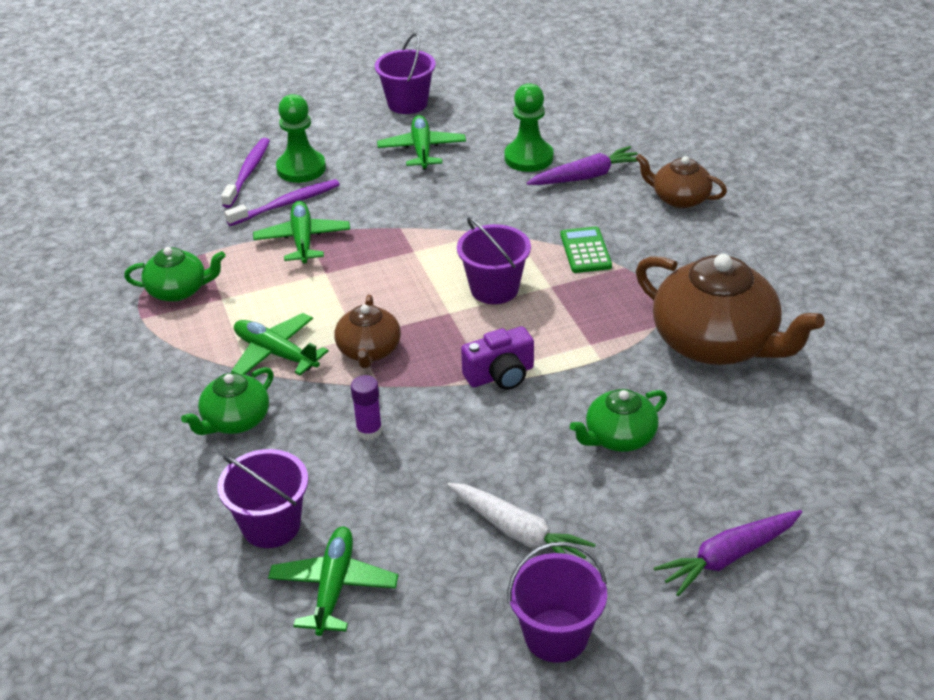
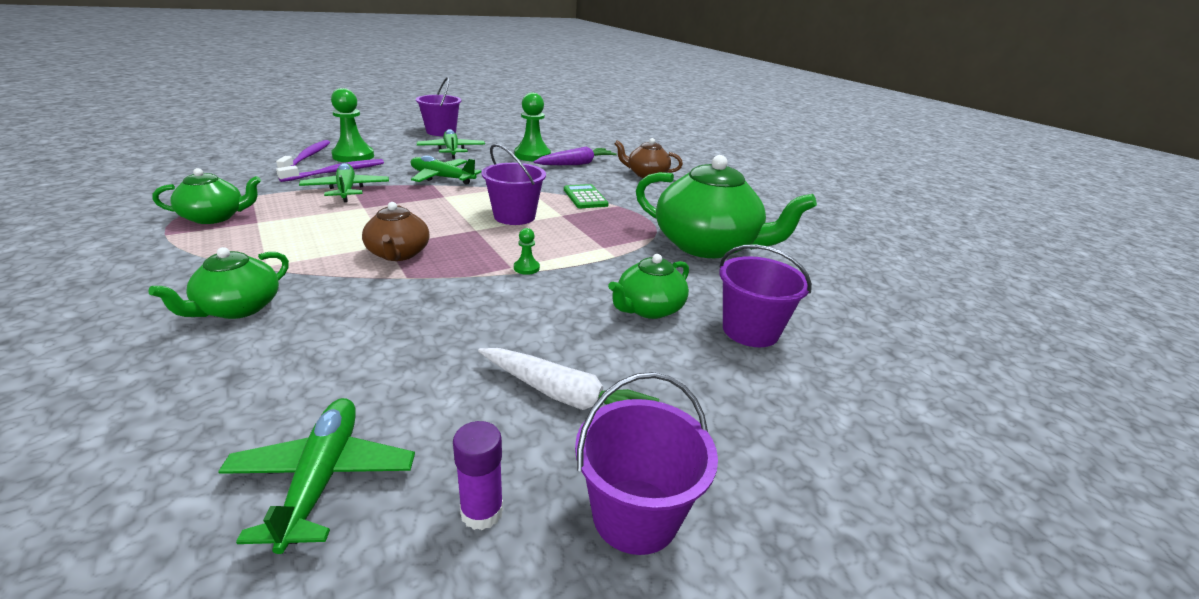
camera: 15 degrees left, 10 degrees down
(271, 525) = (250, 408): purple bucket -> purple bucket (750, 330)
(276, 353) = (302, 257): green plane -> green plane (442, 178)
(369, 431) = (392, 312): purple glue stick -> purple glue stick (482, 511)
(500, 375) = (526, 268): purple camera -> green pawn
(716, 343) = (707, 246): brown teapot -> green teapot
(729, 557) = (799, 405): purple carrot -> none

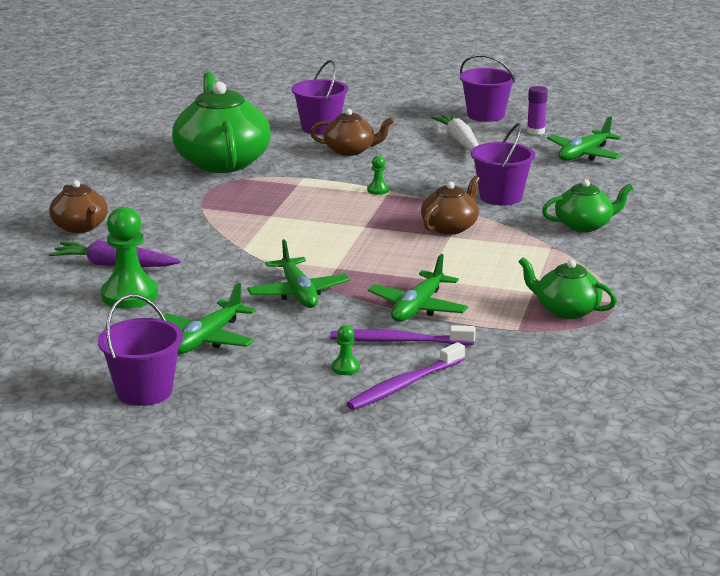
camera: 130 degrees left, 5 degrees down
(353, 156) = (345, 368): green pawn -> green pawn, size x0.45
(514, 216) = (312, 227): purple bucket -> purple bucket (501, 197)
(585, 197) = (209, 224): green calculator -> none
(648, 308) = (350, 150): green teapot -> brown teapot

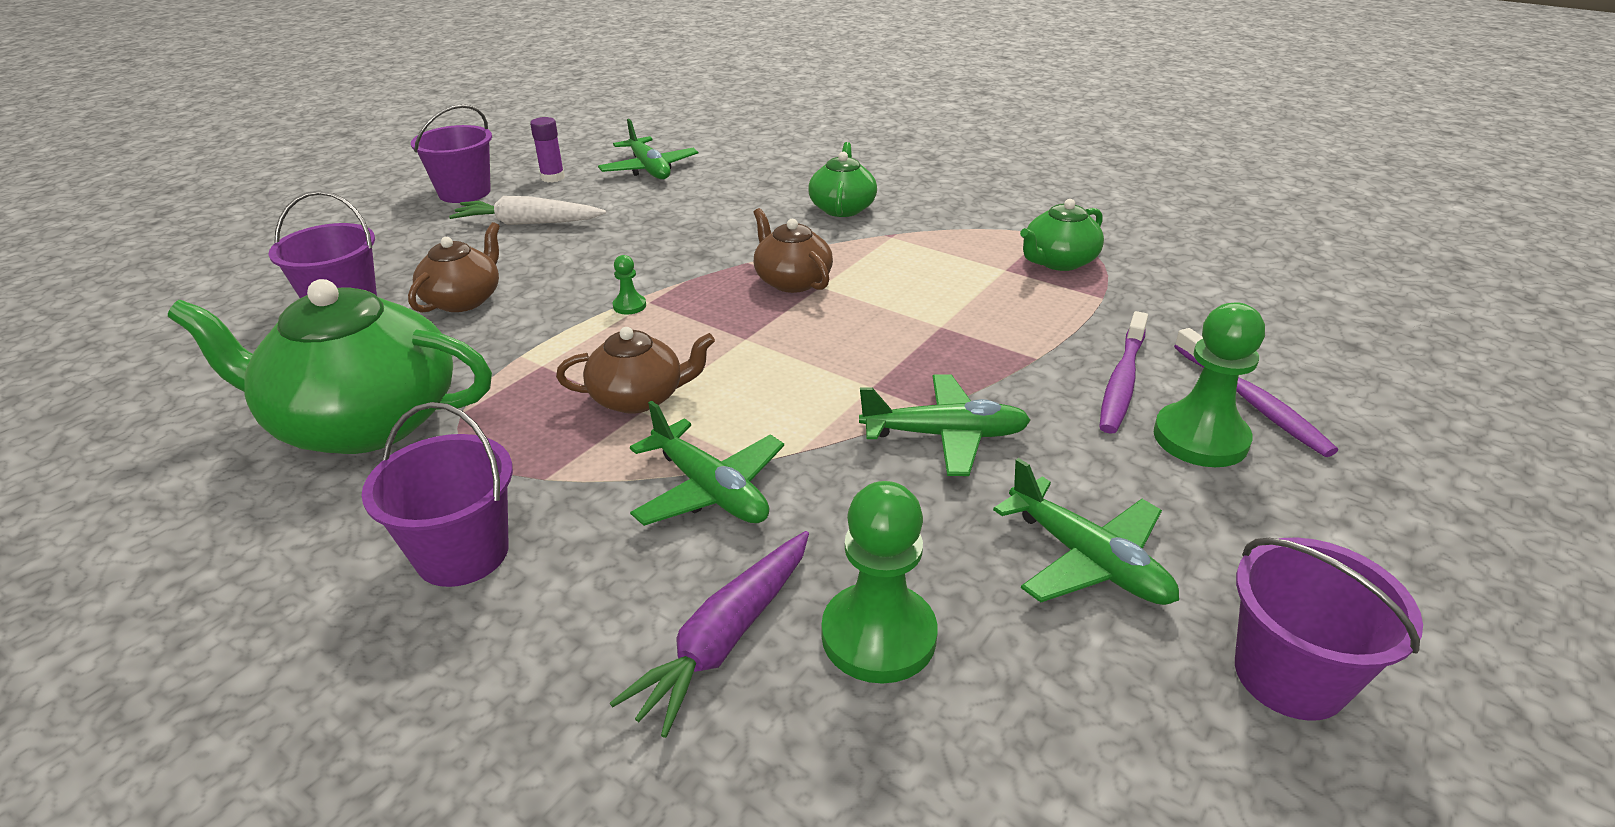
camera: 70 degrees left, 10 degrees up
(80, 227) = (495, 667): brown teapot -> brown teapot (639, 397)
(345, 368) = (1200, 438): green pawn -> green pawn, size x2.20
(417, 307) = (1025, 349): green plane -> green plane (710, 490)
(501, 197) = (726, 234): purple bucket -> purple bucket (462, 553)

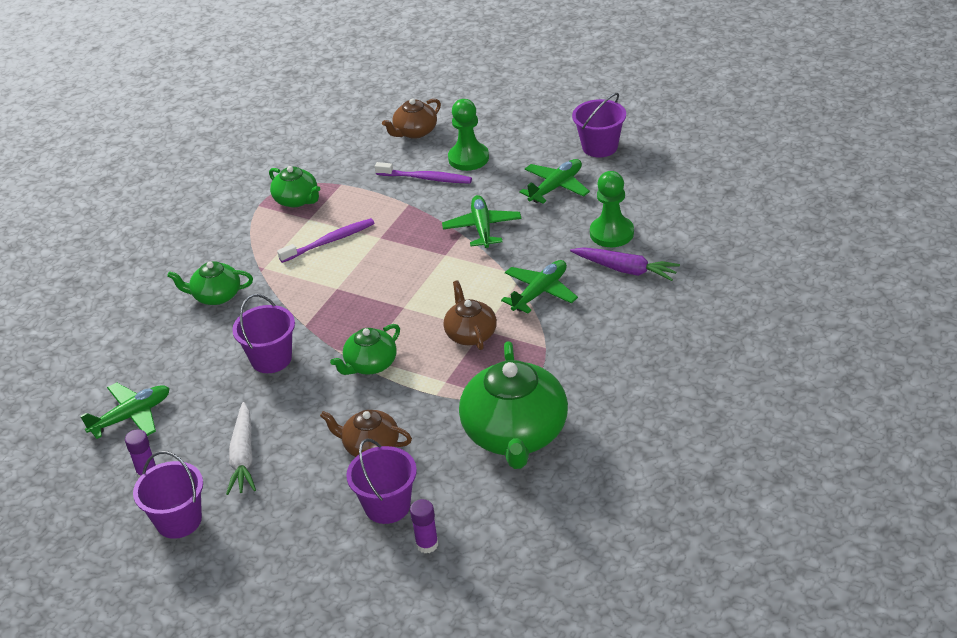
camera: 95 degrees left, 5 degrees up
(244, 331) = (427, 544): none -> purple glue stick
(462, 553) = (603, 356): purple bucket -> purple bucket (271, 359)
(629, 306) = (370, 364): green pawn -> green teapot
(792, 281) = (330, 301): brown teapot -> brown teapot (415, 132)
(1251, 401) = (436, 143): purple toothbrush -> purple toothbrush (330, 241)

